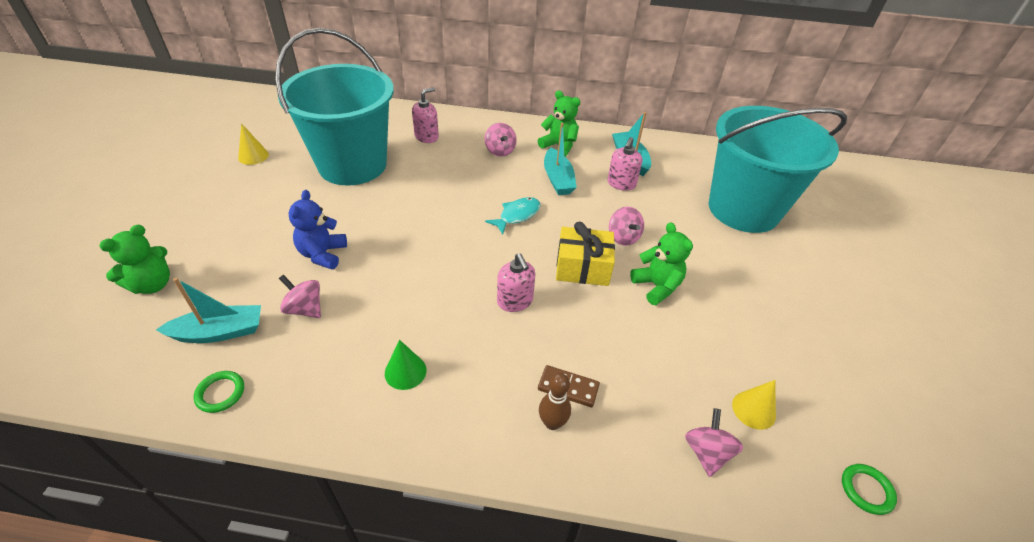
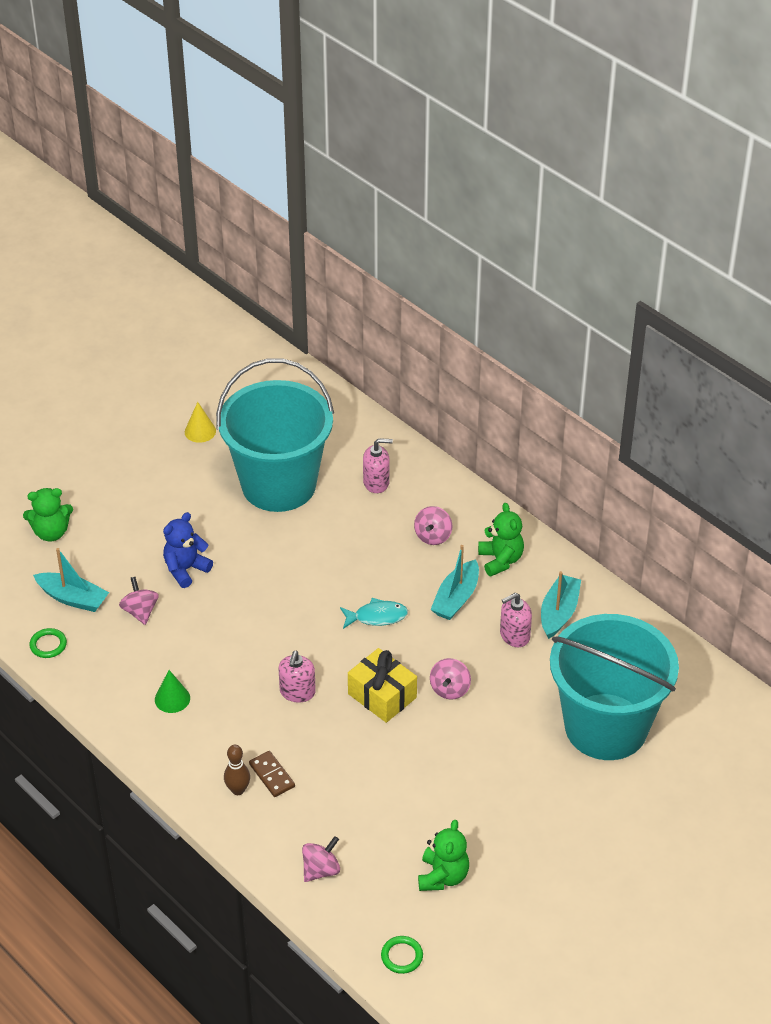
camera: 40 degrees right, 0 degrees up
(656, 286) = (426, 746): green teddy bear -> green teddy bear (443, 876)
(753, 410) = (388, 869): yellow cone -> none

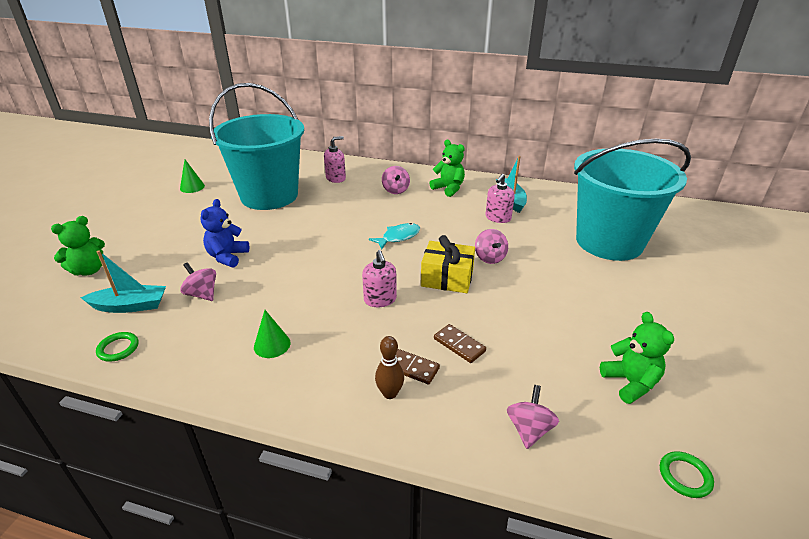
camera: 30 degrees left, 10 degrees down
(200, 431) = (192, 187): yellow cone -> green cone
(330, 774) = (459, 345): none -> brown domino
(456, 598) = (441, 212): turquoise boat -> none

